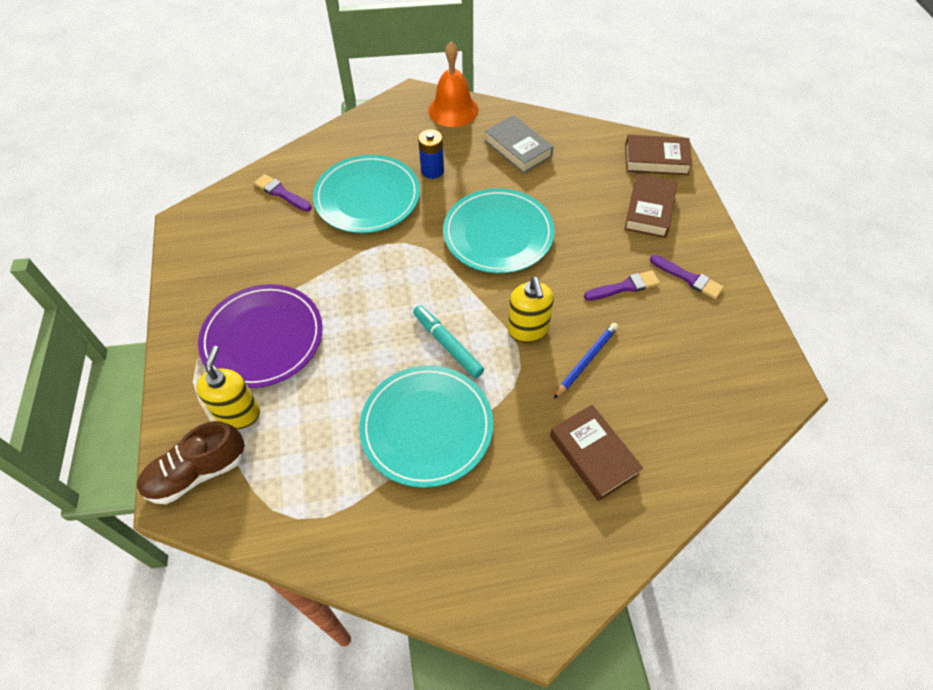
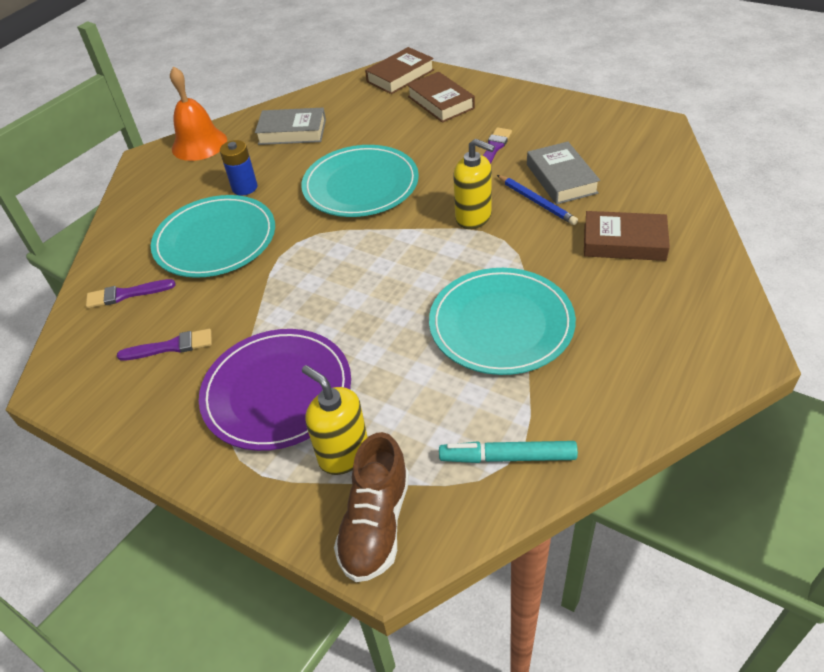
camera: 45 degrees left, 10 degrees down
(447, 344) = (433, 269): turquoise marker -> turquoise marker (507, 457)
(586, 360) = (536, 202): blue pencil -> blue pencil turned 150 degrees clockwise
(633, 359) = (561, 179): none -> grey book
(688, 278) = (522, 117): purple brush -> purple brush (171, 346)

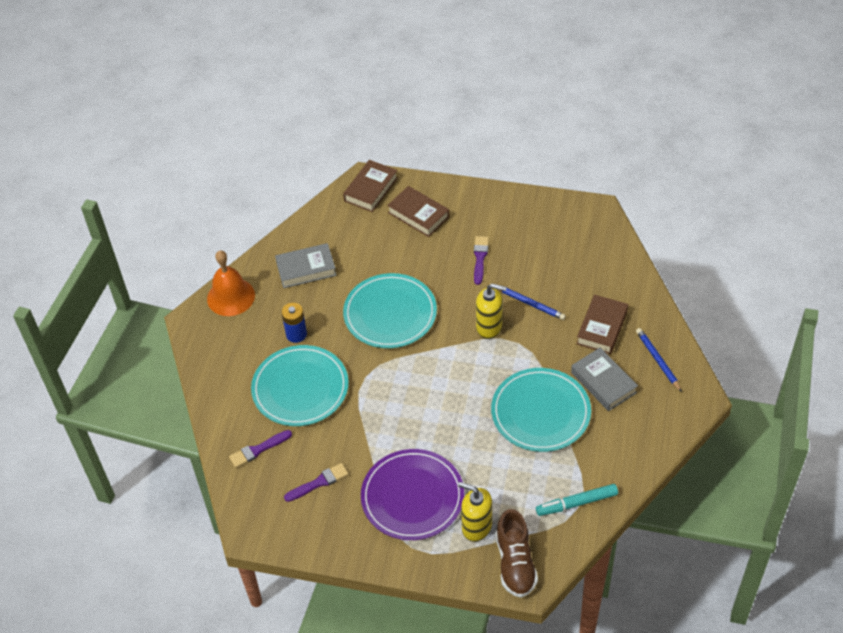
camera: 20 degrees left, 5 degrees up
(561, 179) = (541, 278): grey book -> grey book (603, 382)
(624, 242) = (602, 327): brown book -> brown book turned 60 degrees counterclockwise
(694, 293) = (657, 360): none -> blue pencil

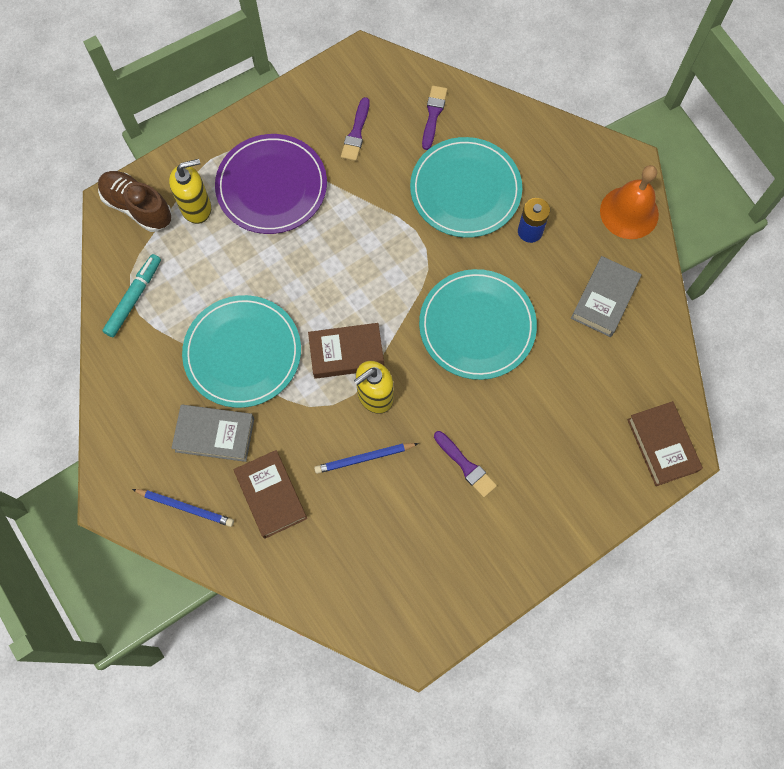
camera: 130 degrees right, 20 degrees up
(418, 215) = (581, 460): brown book -> brown book (346, 353)

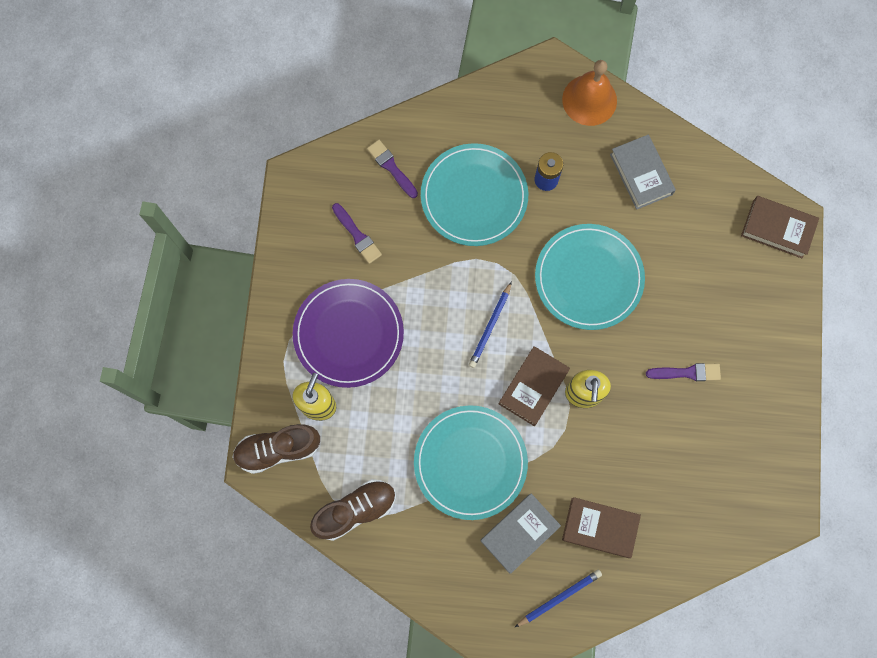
camera: 50 degrees left, 5 degrees up
(134, 298) = (356, 510): turquoise marker -> brown shoe
(364, 458) = (625, 439): blue pencil -> blue pencil (490, 327)

